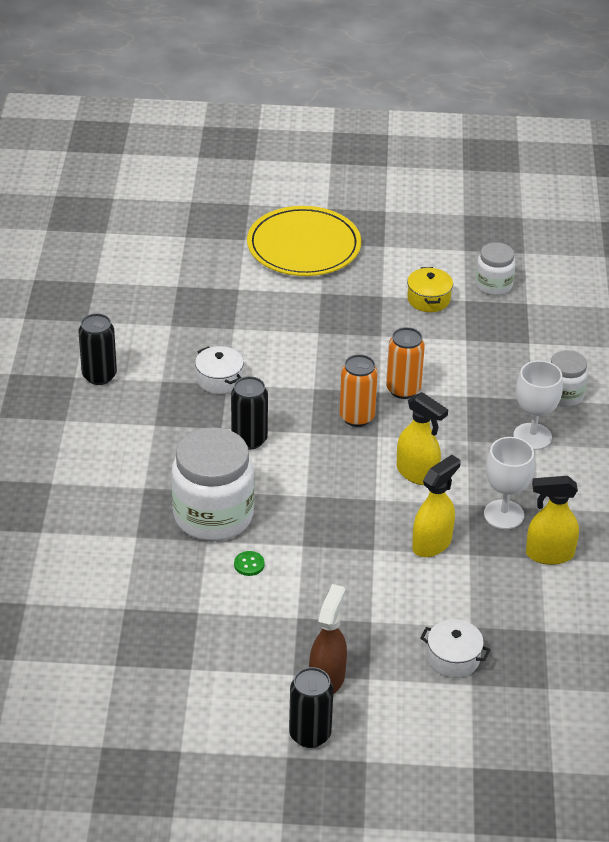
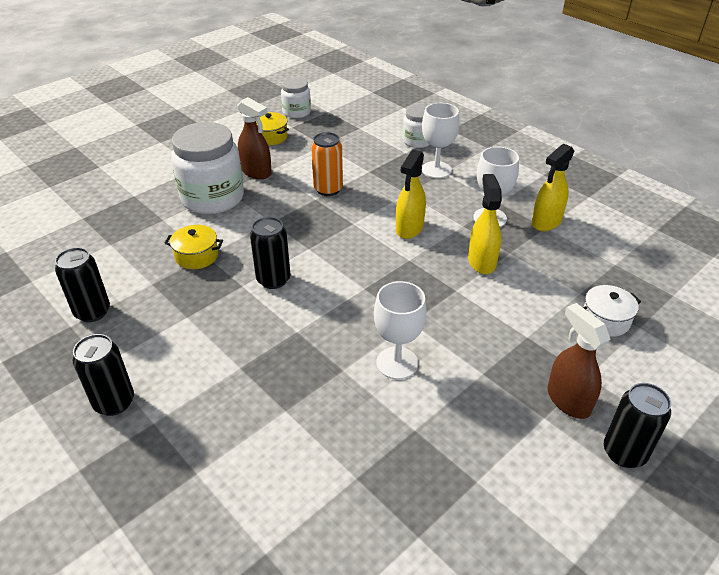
camera: 45 degrees left, 0 degrees up
(44, 452) = (114, 402): none -> black can
(213, 516) = (322, 348): white jar -> white jar (212, 198)
(219, 379) = (197, 256): white pot -> yellow pot
(249, 564) = (397, 363): green button -> white goblet
(304, 246) = (148, 150): yellow plate -> none
(357, 417) = (324, 221): orange can -> none
(365, 331) = (256, 172): none -> brown spray bottle
(417, 473) = (409, 228): yellow spray bottle -> yellow spray bottle turned 120 degrees clockwise

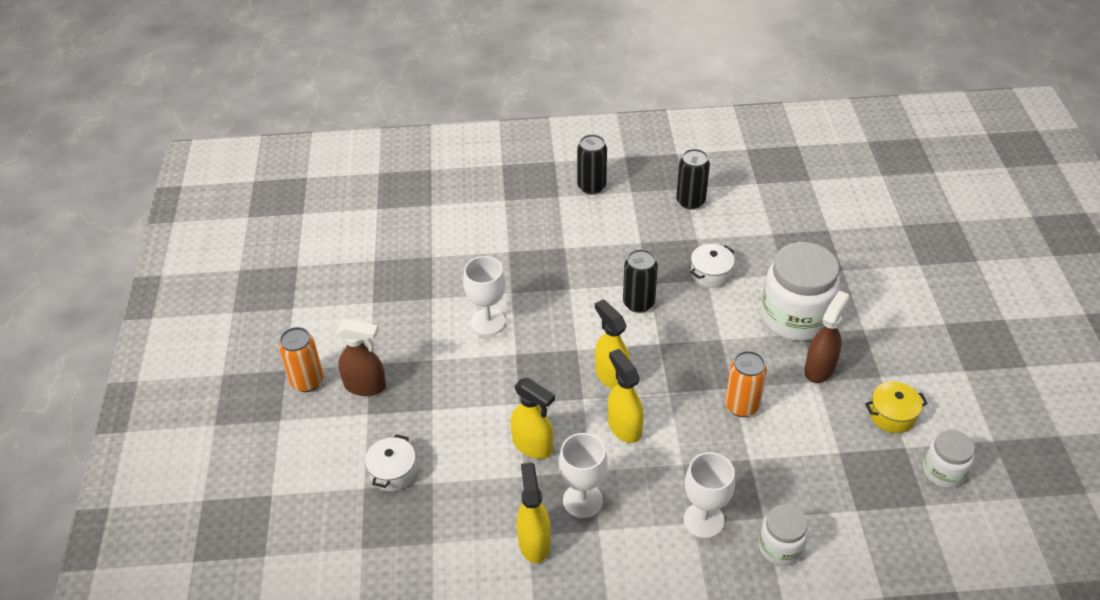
camera: 130 degrees right, 5 degrees up
(197, 256) = (710, 274): yellow pot -> white pot
(256, 172) = (819, 368): brown spray bottle -> brown spray bottle turned 135 degrees clockwise
(370, 256) = (611, 376): none -> yellow spray bottle
(624, 453) = (307, 381): black can -> orange can

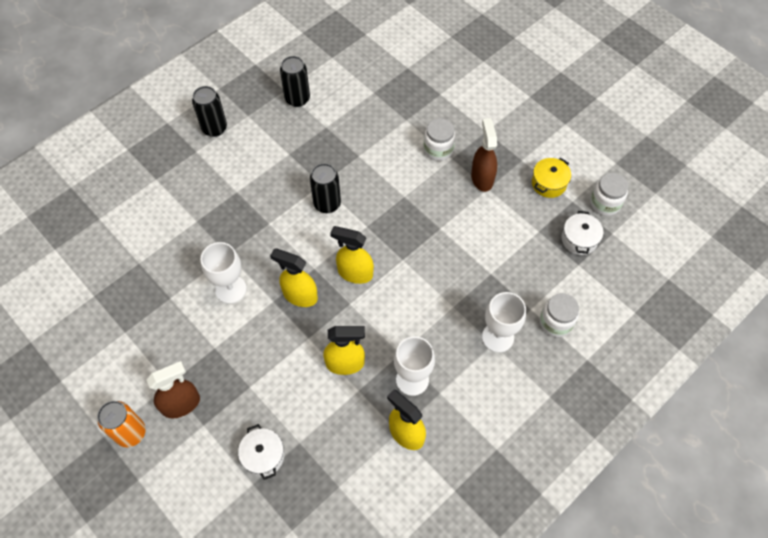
camera: 40 degrees left, 15 degrees up
(624, 427) = (394, 306): yellow spray bottle -> yellow spray bottle (300, 295)
(710, 274) = (357, 150): white pot -> white pot (579, 239)
(741, 406) = (456, 238): orange can -> none
(795, 317) = (438, 149): white jar -> white jar, size x0.54

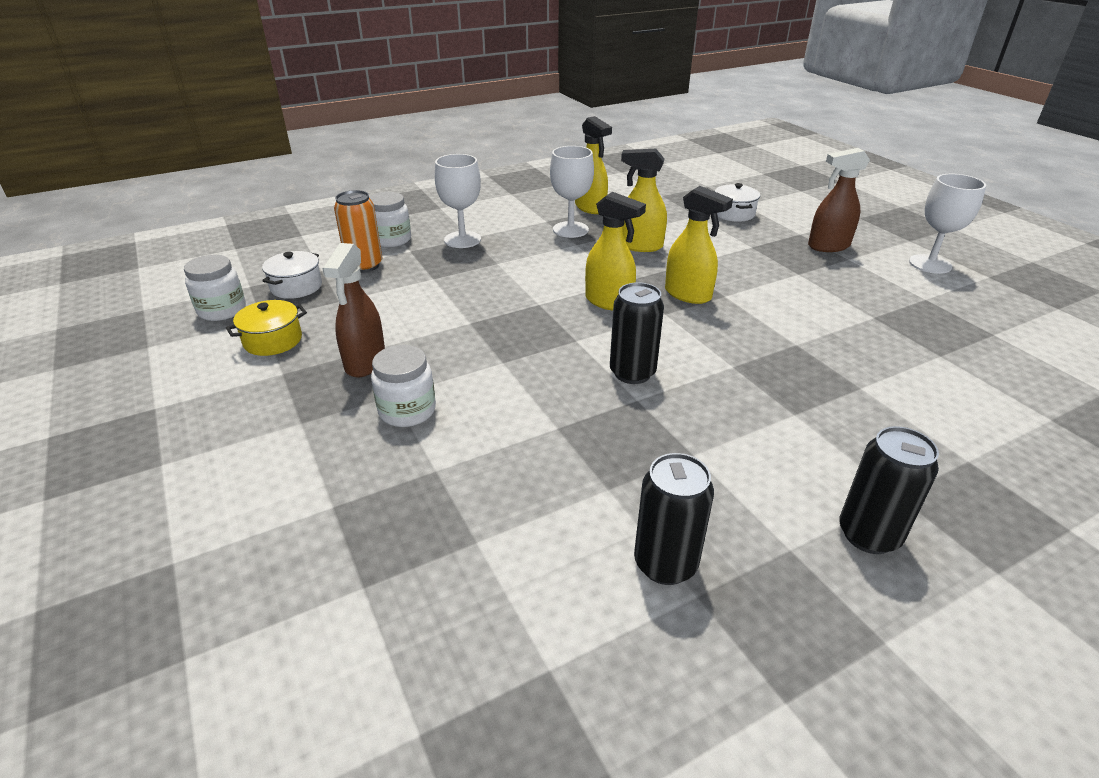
camera: 165 degrees left, 25 degrees down
(131, 433) = (879, 238): orange can -> orange can (364, 265)
(230, 289) = (786, 312): white goblet -> white goblet (930, 264)

